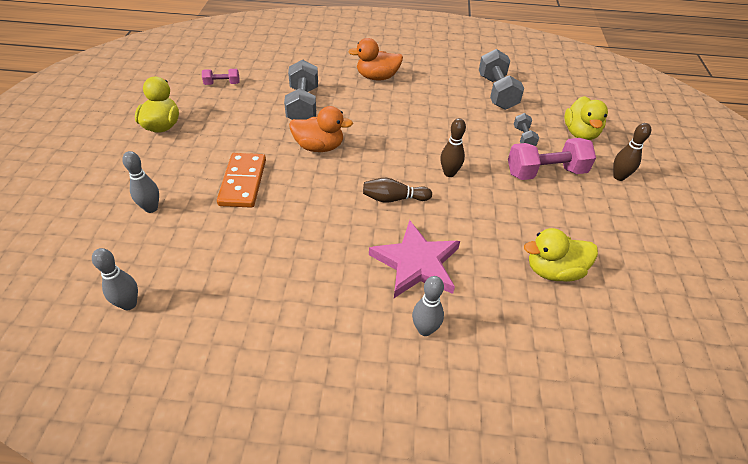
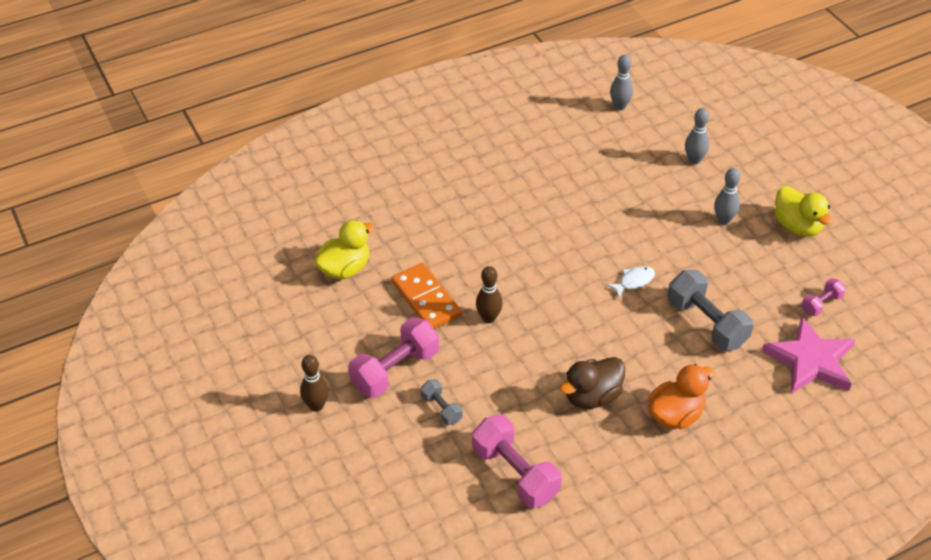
camera: 150 degrees right, 0 degrees up
(243, 182) = (656, 214): orange domino -> orange domino (426, 299)
(319, 147) = (633, 281): orange duck -> white fish
(394, 199) = (517, 265): brown bowling pin -> none
(416, 263) = (456, 221): pink star -> pink star (810, 360)
(417, 103) = (592, 396): none -> brown duck
(425, 329) = (418, 182): grey bowling pin -> grey bowling pin (723, 220)
(497, 92) = (515, 473): grey dumbbell -> pink dumbbell
(580, 133) = (380, 453): yellow duck -> none

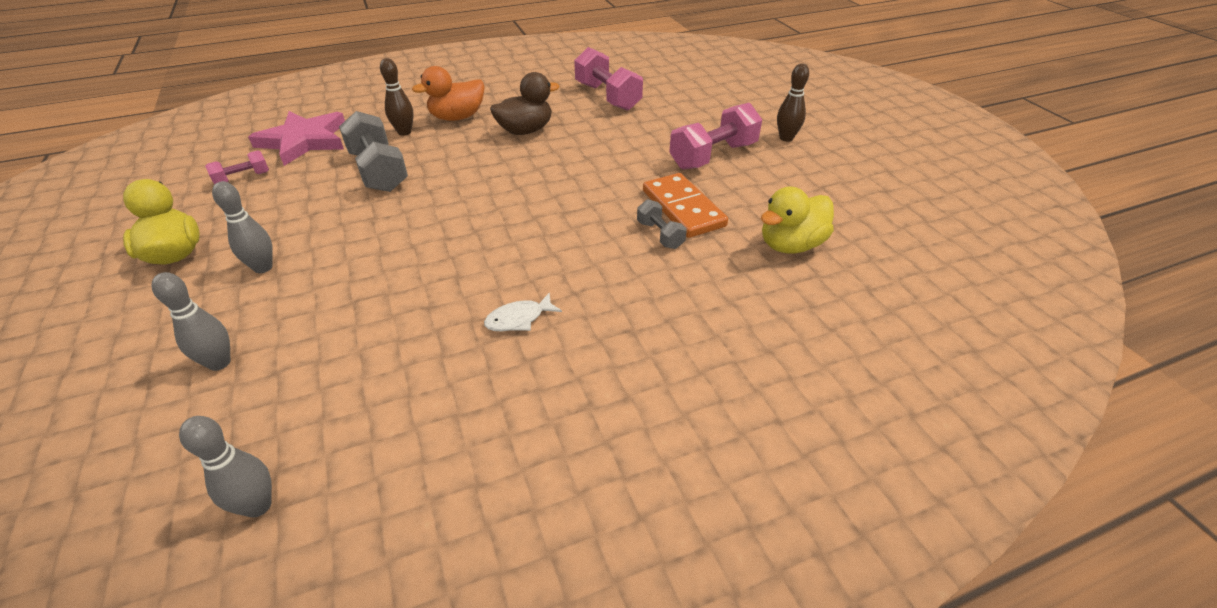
camera: 175 degrees left, 5 degrees down
(441, 409) = (667, 131): grey dumbbell -> grey dumbbell (660, 235)
(489, 318) = (612, 188): brown bowling pin -> brown bowling pin (404, 132)
(633, 281) = (431, 209): white fish -> white fish (519, 319)

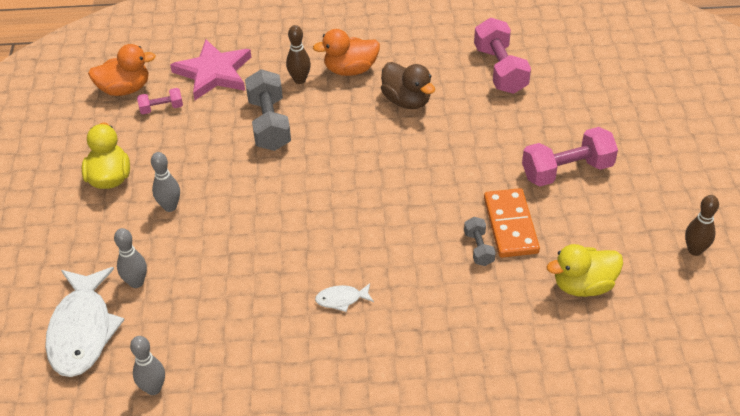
camera: 20 degrees right, 5 degrees up
(128, 448) = (82, 331): none -> white fish
(194, 169) = (125, 89): none -> orange duck
(525, 130) = (406, 100): brown duck -> brown duck turned 60 degrees clockwise
(786, 138) = (649, 164): brown bowling pin -> brown bowling pin (695, 250)

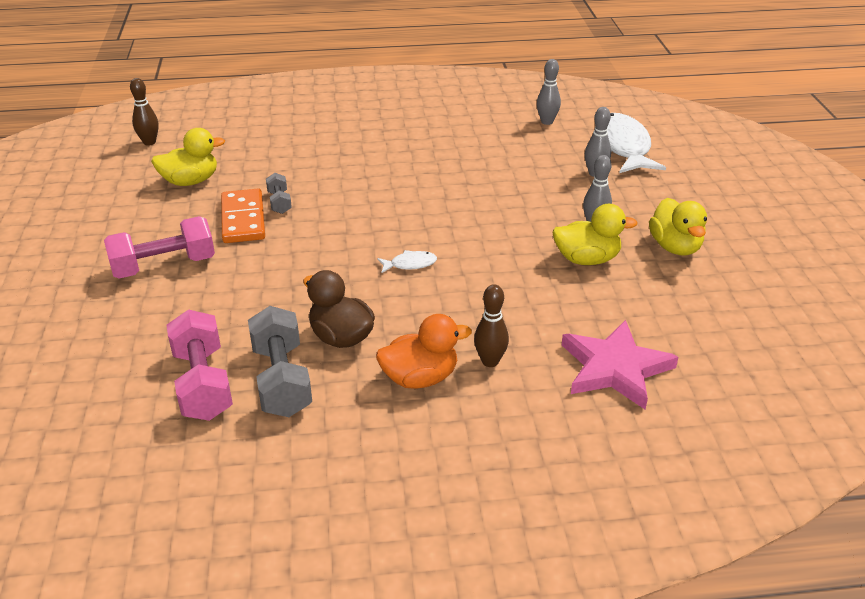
camera: 175 degrees right, 10 degrees down
(125, 89) = (726, 343): orange duck -> none
(161, 108) = (661, 319): pink dumbbell -> none
(194, 166) = (587, 259): none -> yellow duck
(269, 124) = (515, 305): grey dumbbell -> grey dumbbell (282, 380)
(341, 299) = (408, 168): white fish -> white fish (410, 264)
(695, 250) = (71, 206): brown bowling pin -> brown bowling pin (149, 142)

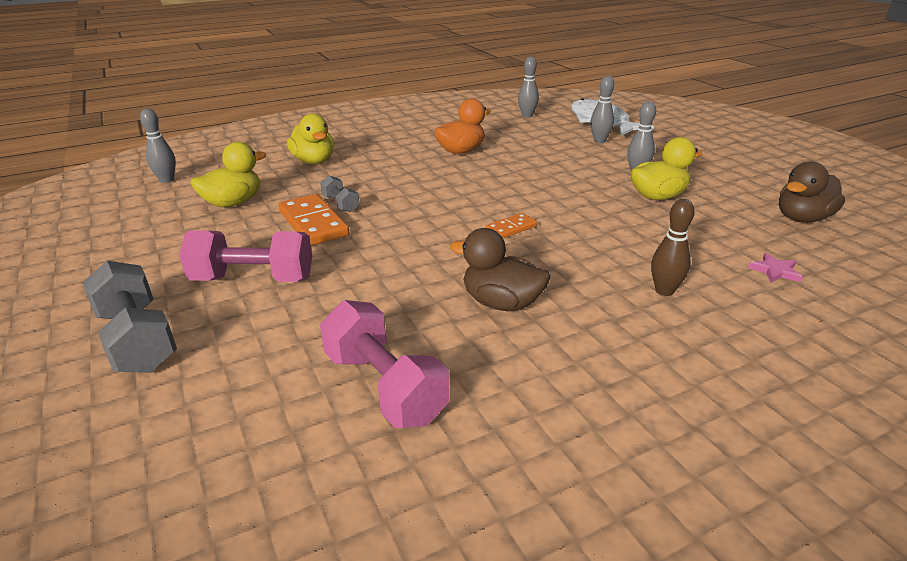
camera: 20 degrees left, 5 degrees down
(149, 142) = (167, 180): brown bowling pin -> grey bowling pin
(164, 266) = (253, 279): pink dumbbell -> pink dumbbell turned 45 degrees clockwise
(282, 380) = (474, 359): grey dumbbell -> grey dumbbell (137, 339)
(410, 264) = (511, 228): white fish -> orange domino
(420, 378) = (615, 321): orange duck -> orange duck (461, 151)
(615, 368) = (775, 271): pink star -> pink star, size x0.42
(675, 247) = (714, 176): yellow duck -> yellow duck (314, 161)
(712, 319) = (802, 218): none -> brown duck

